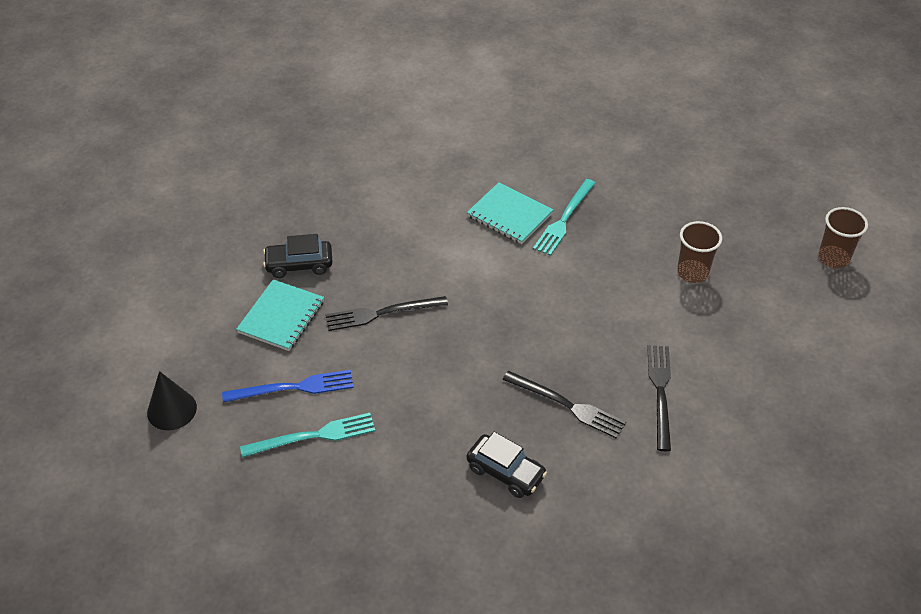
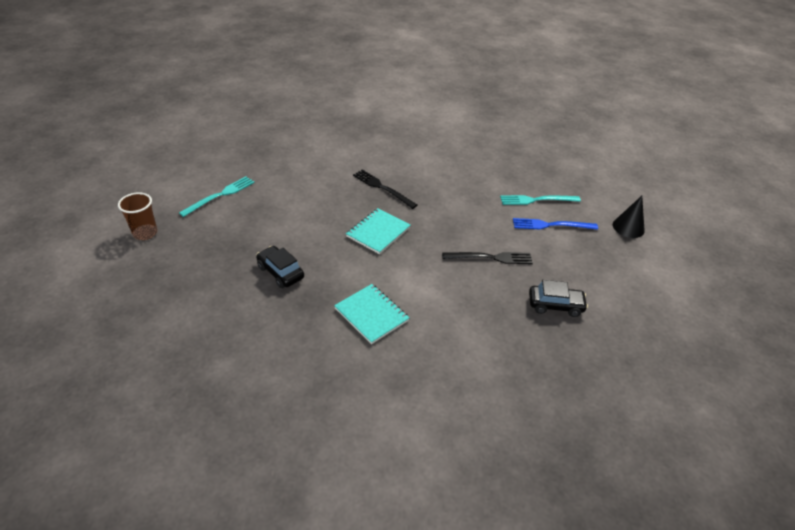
camera: 170 degrees left, 5 degrees down
(281, 317) = (565, 269): turquoise notebook -> turquoise notebook (378, 232)
(505, 472) = (429, 168): black car -> black car (280, 272)
(564, 219) = (327, 302): turquoise fork -> turquoise fork (220, 195)
(660, 392) = (324, 184): black fork -> none
(692, 273) = (254, 243): brown cup -> none

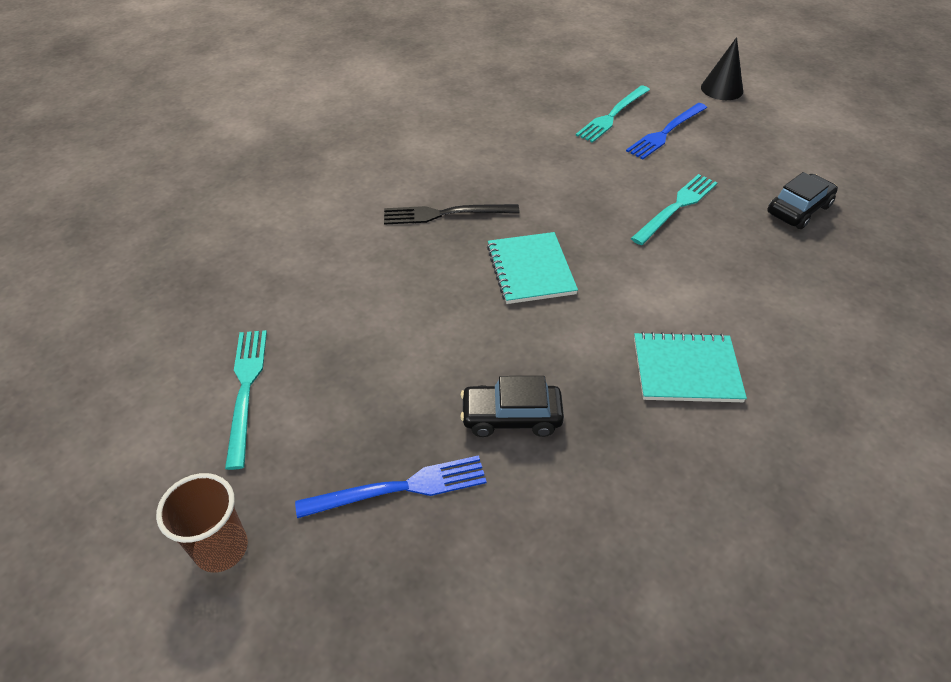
camera: 45 degrees left, 5 degrees up
(212, 261) = (400, 488): none -> blue fork
(490, 258) = (676, 207): black fork -> turquoise fork

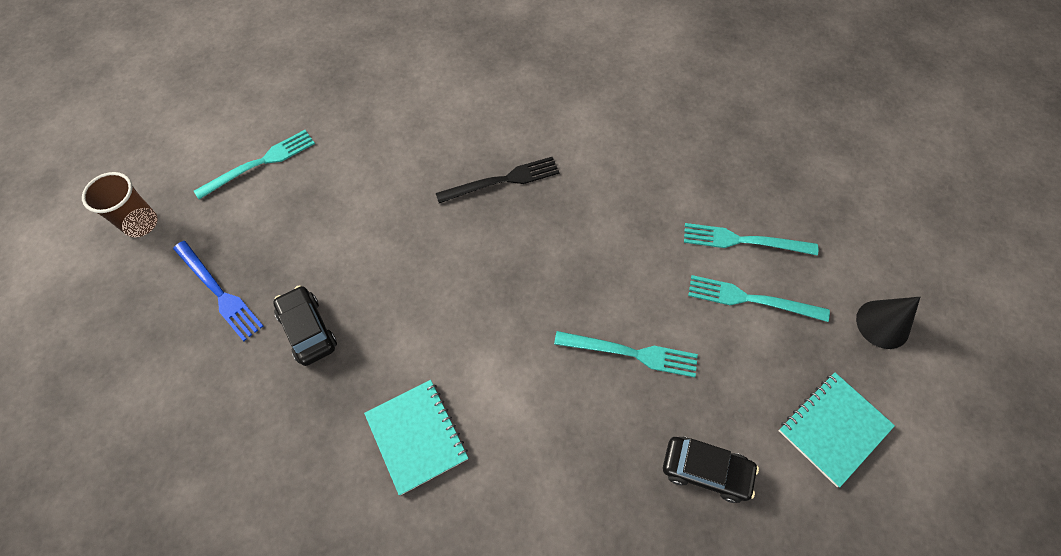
camera: 60 degrees right, 15 degrees up
(445, 214) = (502, 180): black fork -> black fork turned 105 degrees clockwise
(530, 270) = (471, 272): turquoise notebook -> turquoise notebook (833, 429)
(666, 132) = (751, 299): blue fork -> turquoise fork

